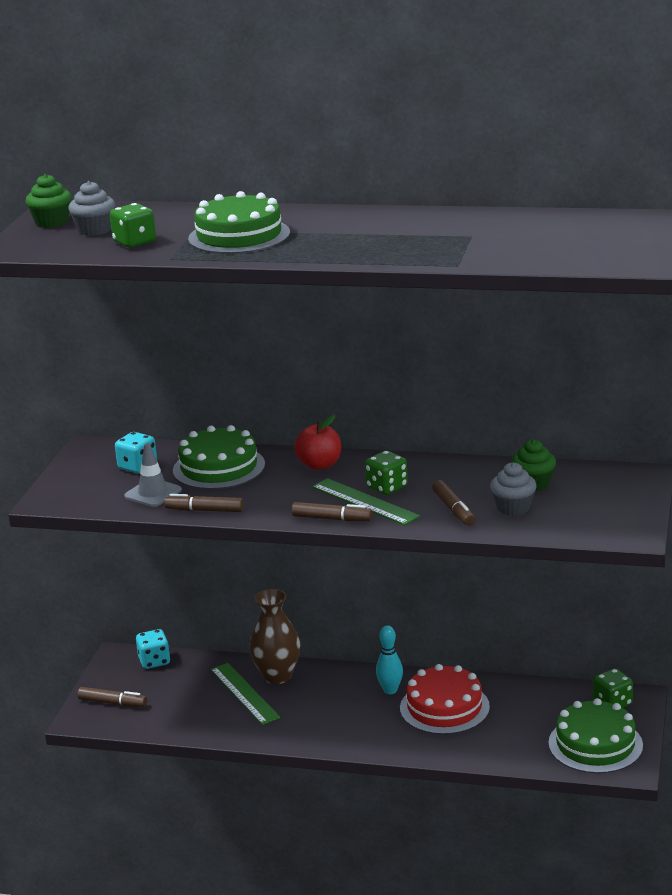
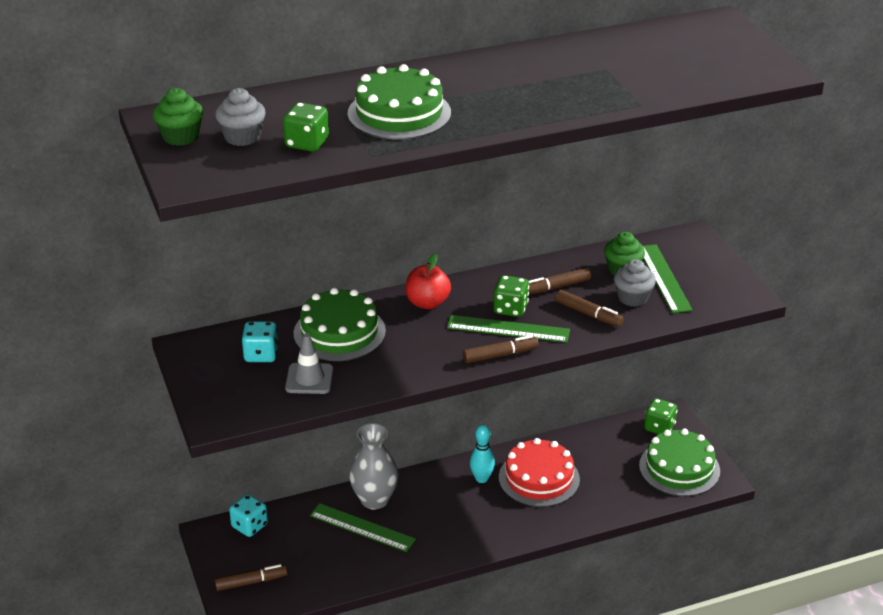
camera: 35 degrees left, 10 degrees up
(204, 510) = (378, 382): brown marker -> brown marker (556, 287)
(277, 676) = (374, 500): brown vase -> grey vase
(565, 500) = (664, 278): none -> green ruler

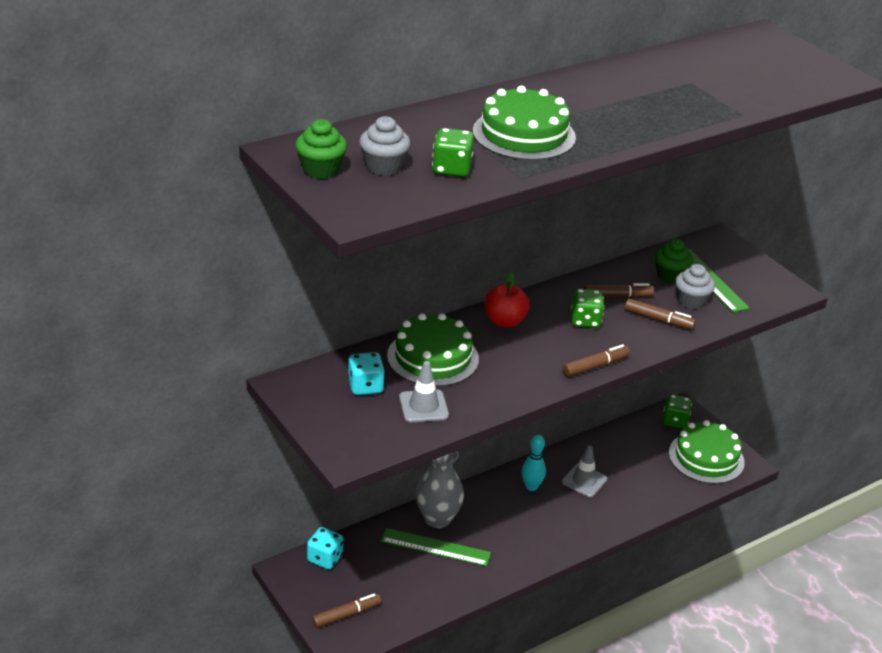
camera: 15 degrees left, 0 degrees up
(508, 329) = (591, 340): green ruler -> none
(539, 478) = (584, 481): red cake -> grey traffic cone
(556, 287) = (617, 296): brown marker -> brown marker turned 150 degrees counterclockwise

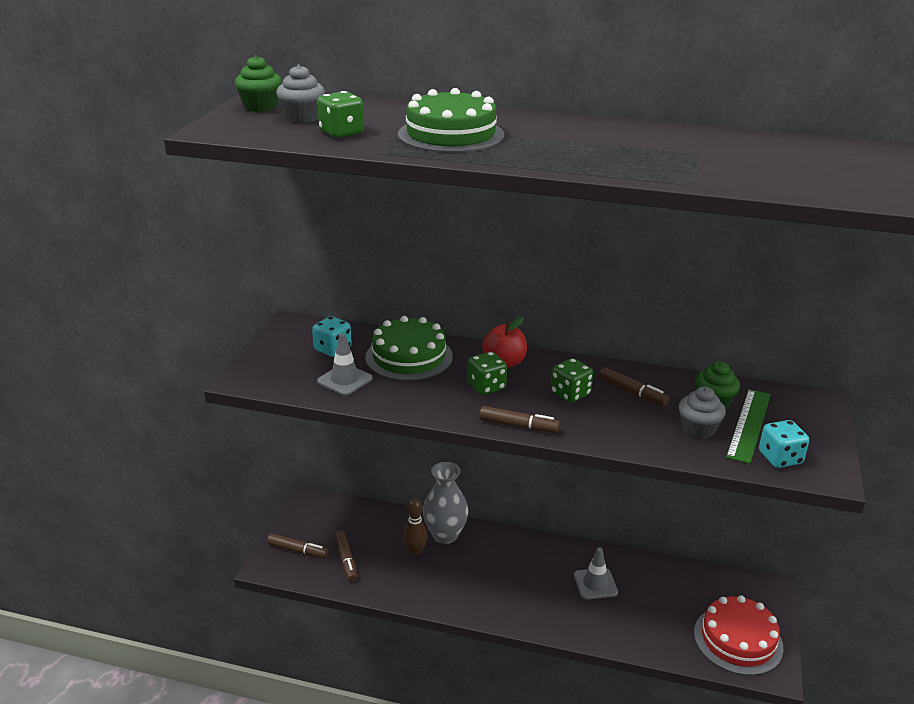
camera: 50 degrees right, 5 degrees down
(325, 558) = (338, 509): turquoise dice -> turquoise dice (780, 458)
(435, 547) = (415, 551): green ruler -> brown bowling pin
(531, 487) = (545, 560): turquoise bowling pin -> none
(658, 320) = (639, 426): brown marker -> brown marker (346, 560)
(674, 421) = (748, 594): green dice -> green dice (486, 386)
(706, 457) = (738, 640): green cake -> red cake

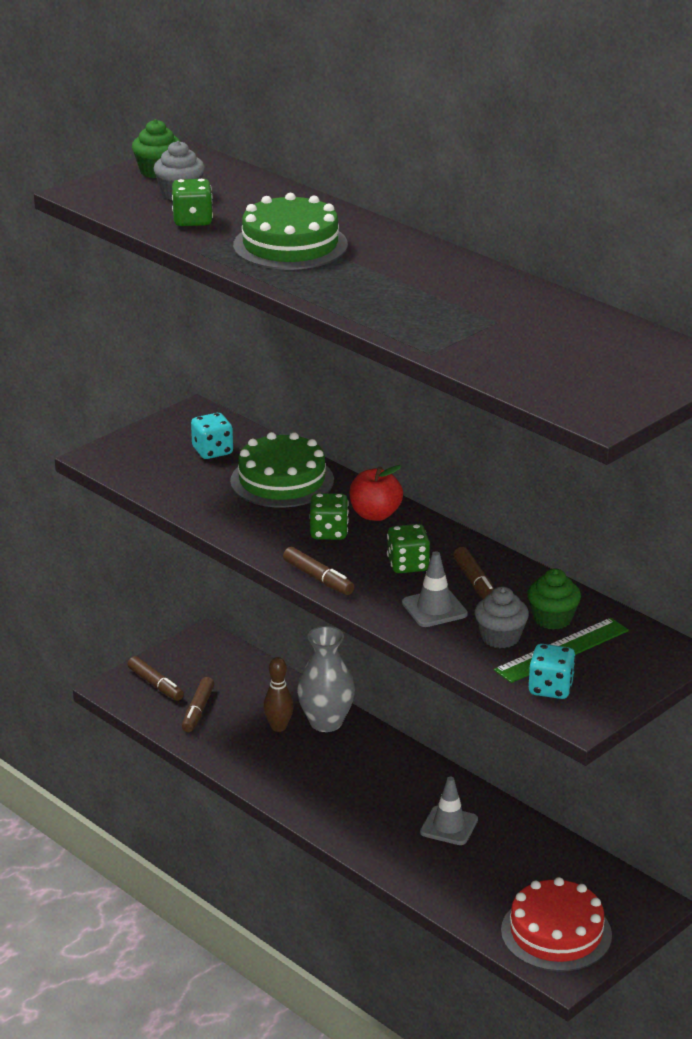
camera: 30 degrees right, 0 degrees up
(345, 380) = (194, 485): grey traffic cone -> grey traffic cone (434, 608)

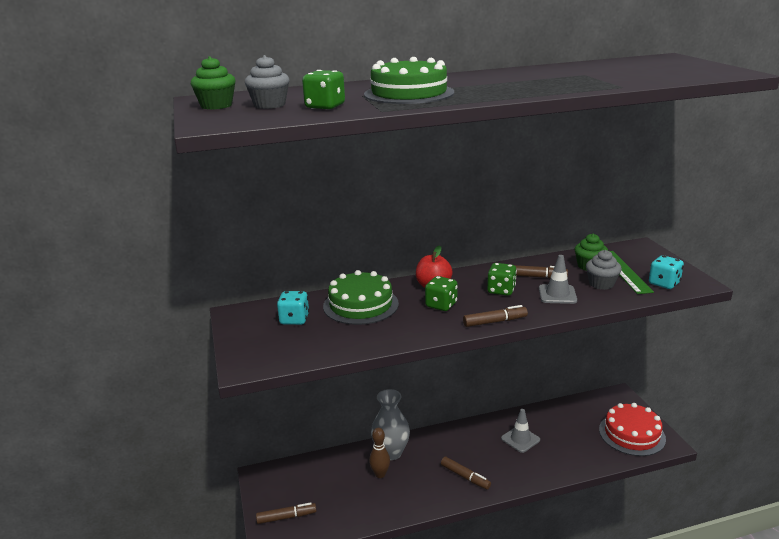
camera: 60 degrees left, 5 degrees down
(198, 710) = (333, 506): brown marker -> brown marker (465, 477)

